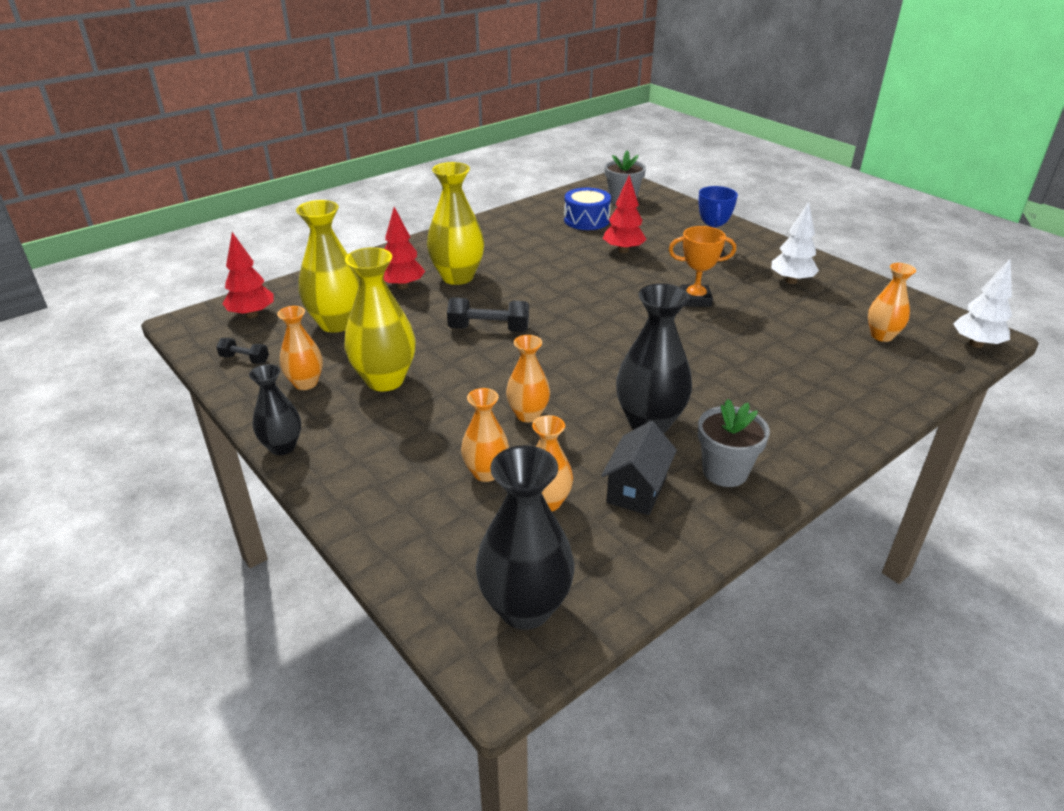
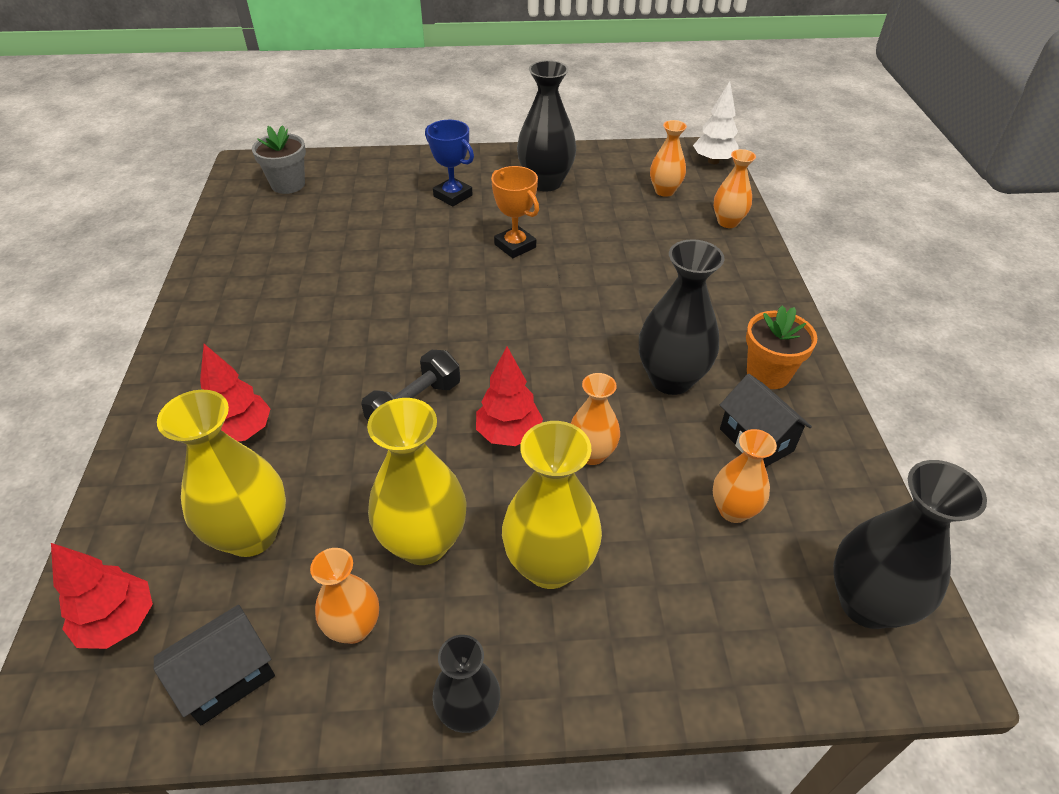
camera: 55 degrees left, 10 degrees up
(244, 359) = (226, 678): black dumbbell -> black house
(457, 277) = (281, 376): yellow vase -> yellow vase (550, 565)
(486, 472) = (659, 534): orange vase -> orange vase (728, 222)
(586, 220) = (293, 226): blue drum -> none
(623, 250) = (381, 237): red tree -> red tree (508, 434)
(695, 299) = (515, 246): orange trophy -> orange trophy turned 75 degrees counterclockwise
(725, 471) = (768, 373): grey flower pot -> orange flower pot
(791, 281) = (545, 182): white tree -> black vase

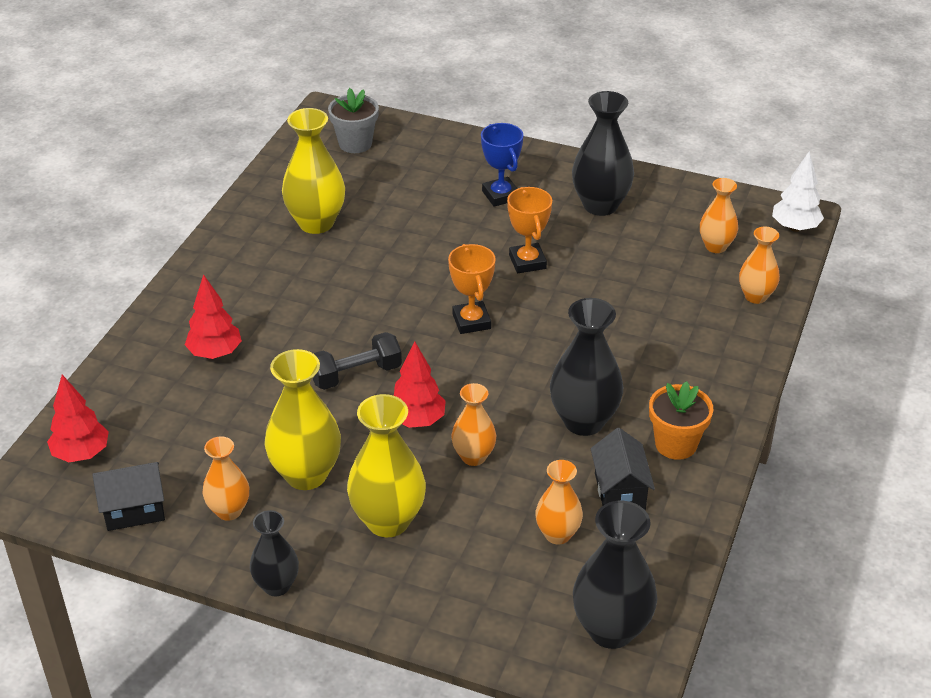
camera: 25 degrees right, 5 degrees down
(251, 534) = (189, 428): yellow vase -> yellow vase (316, 223)
(499, 315) = (471, 321): none -> orange trophy

